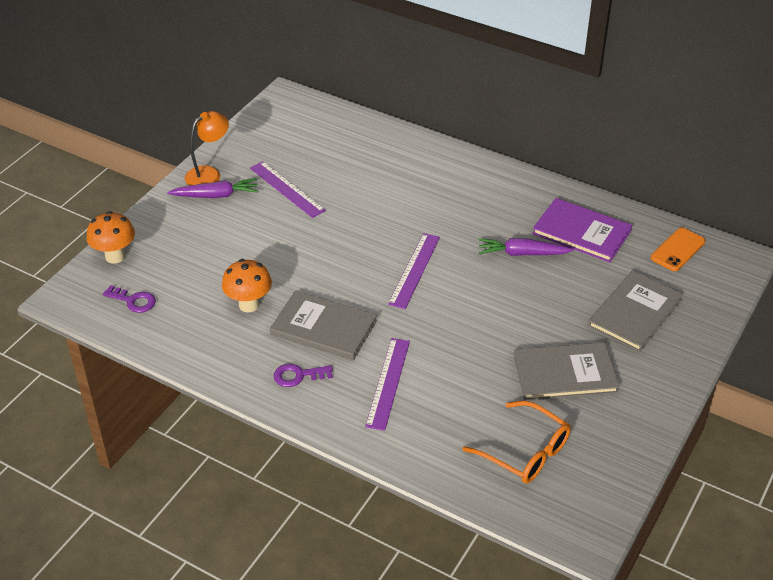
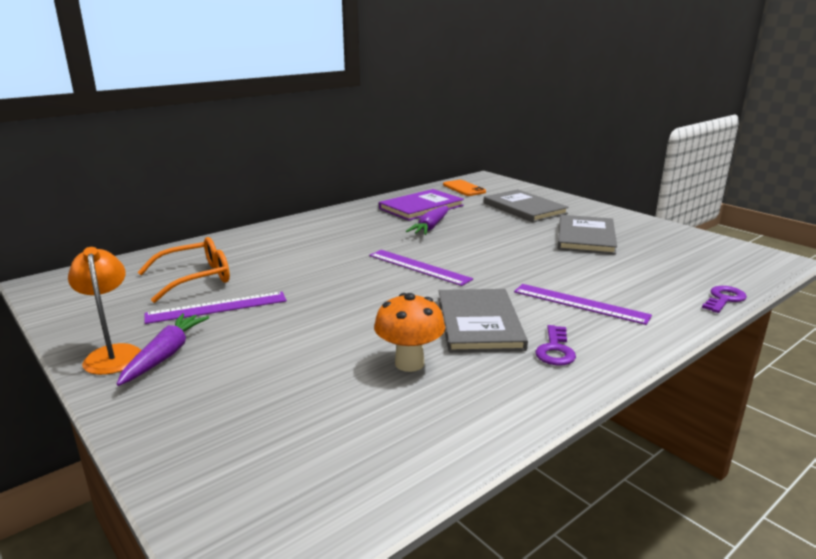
camera: 70 degrees left, 20 degrees down
(115, 256) = (197, 473): orange mushroom -> none
(133, 301) = (328, 467): purple key -> purple key (724, 299)
(323, 327) = (479, 323): grey book -> grey book turned 45 degrees counterclockwise
(525, 452) = (679, 263): orange glasses -> orange glasses (196, 278)

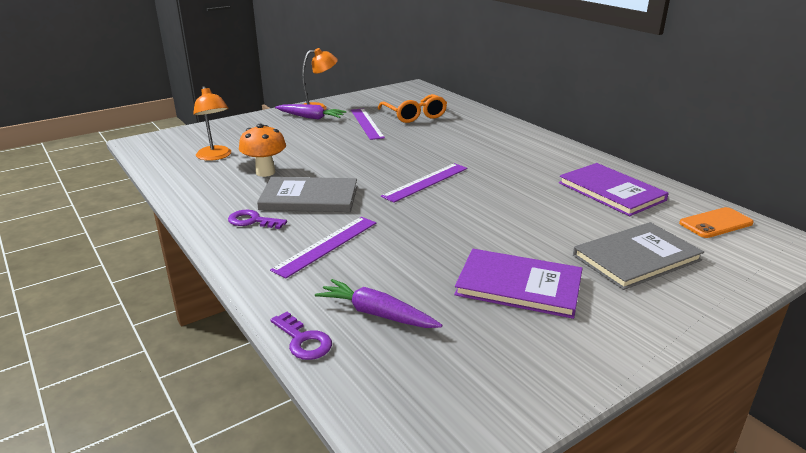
camera: 95 degrees right, 5 degrees up
(348, 423) = (215, 156): none -> orange lamp
(430, 227) = (539, 193): purple carrot -> purple carrot (377, 314)
(586, 237) = (519, 285): grey book -> purple book

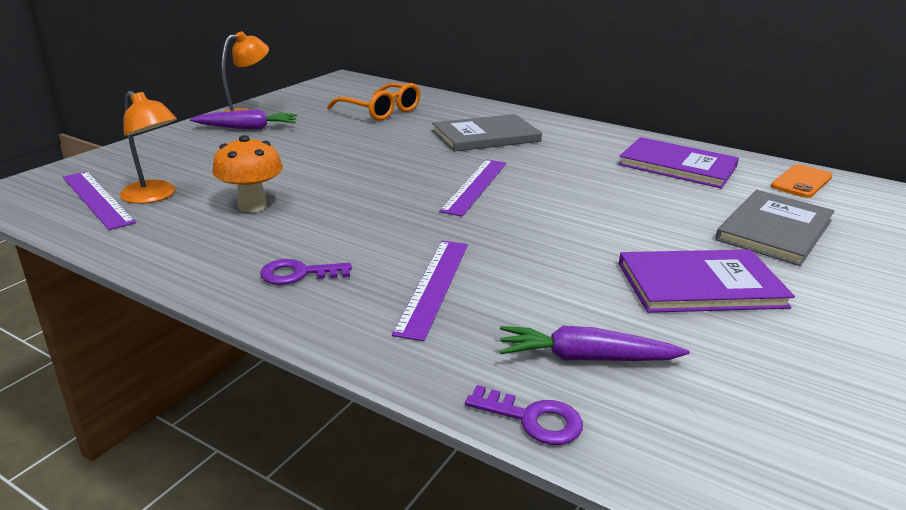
camera: 25 degrees left, 0 degrees up
(309, 198) = (348, 229): grey book -> grey book (485, 136)
(367, 123) = (330, 127): purple ruler -> purple ruler (97, 199)

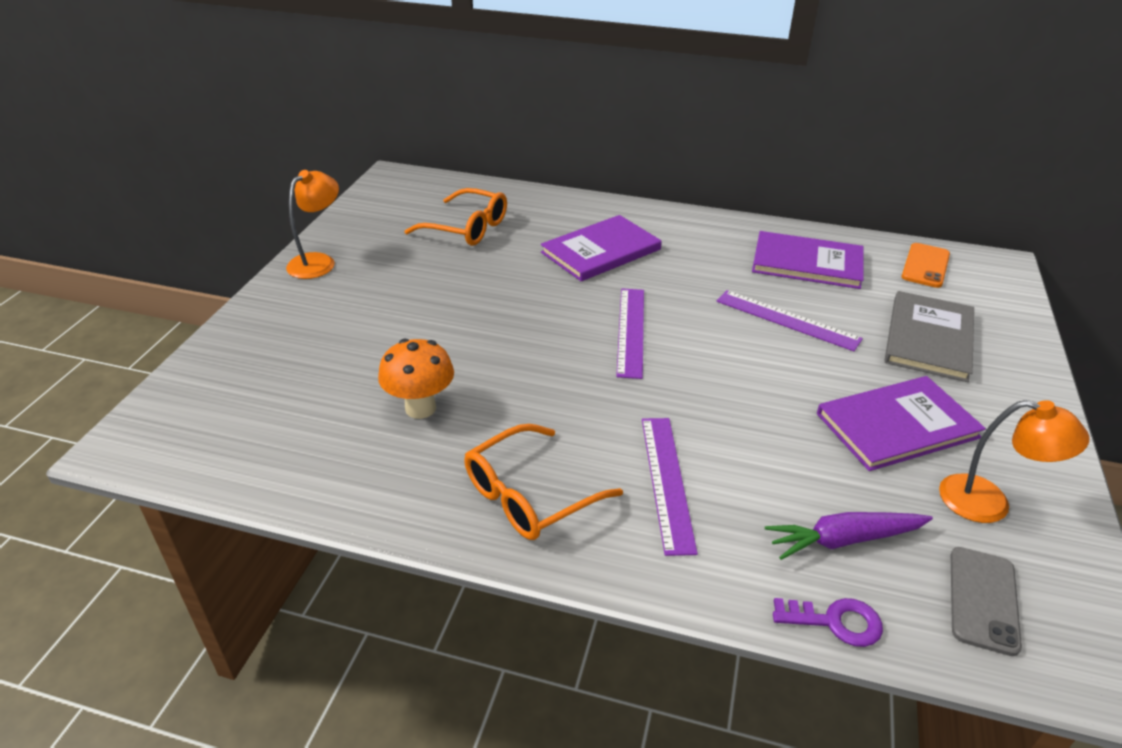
camera: 15 degrees left, 10 degrees up
(97, 199) = (240, 432): purple ruler -> purple ruler (787, 320)
(155, 196) = (303, 415): orange lamp -> orange lamp (989, 503)
(247, 128) = (334, 283): purple carrot -> none
(298, 274) = (529, 495): purple key -> orange glasses
(485, 136) = (601, 251): grey book -> purple book
(717, 435) = (983, 600): none -> grey phone

